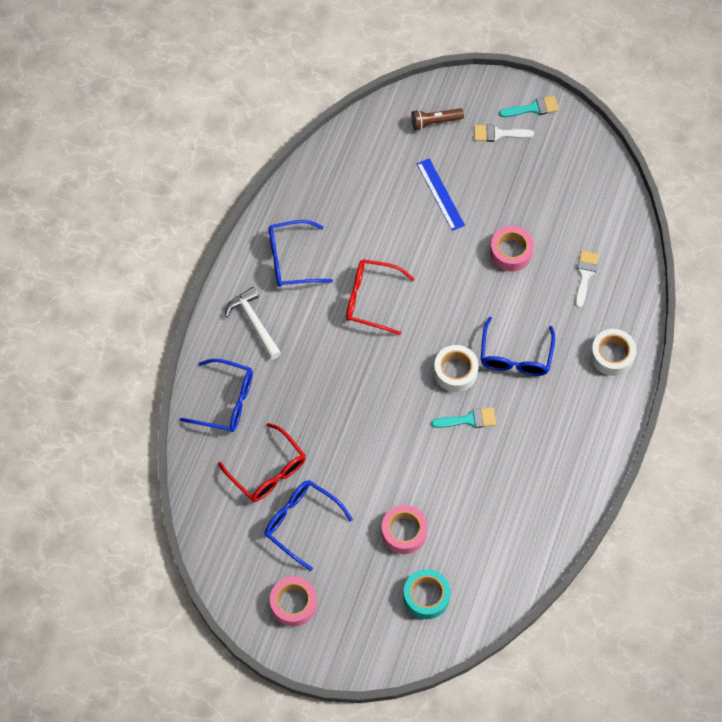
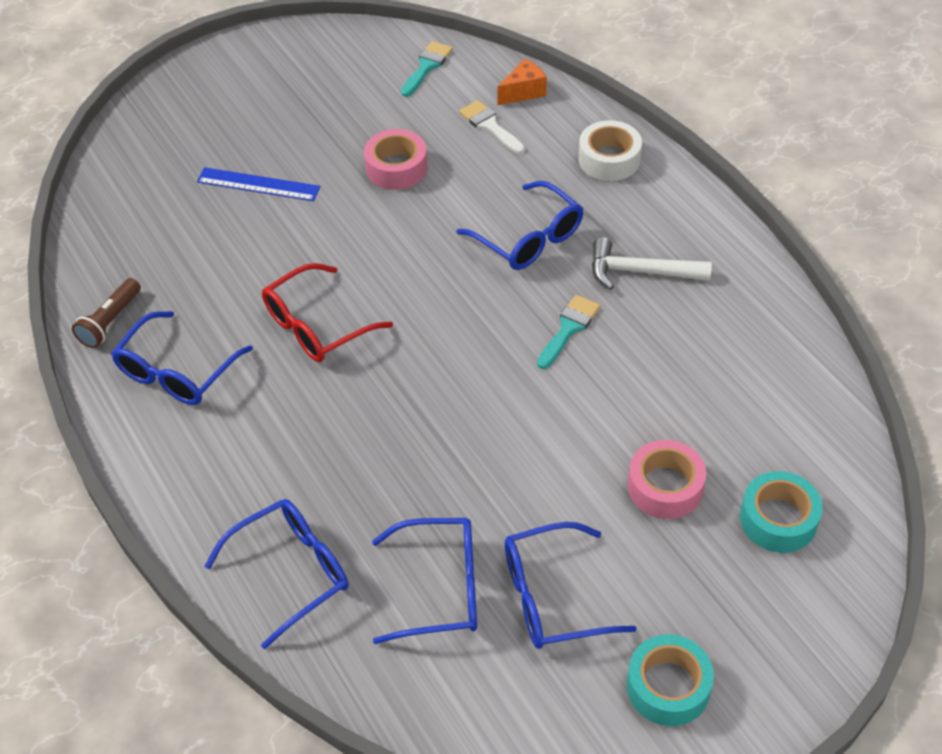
camera: 50 degrees left, 15 degrees down
(254, 322) = (215, 466): white hammer -> white hammer (640, 272)
(268, 471) = (441, 588): red glasses -> blue glasses
(293, 603) = (668, 687): pink tape -> turquoise tape
(435, 122) = (167, 137): brown flashlight -> brown flashlight (110, 321)
(455, 371) = (494, 303): white tape -> none
(498, 134) = (246, 97): white brush -> none
(533, 108) = (251, 55): turquoise brush -> turquoise brush (427, 66)
(628, 272) = (524, 92): none -> orange cheese

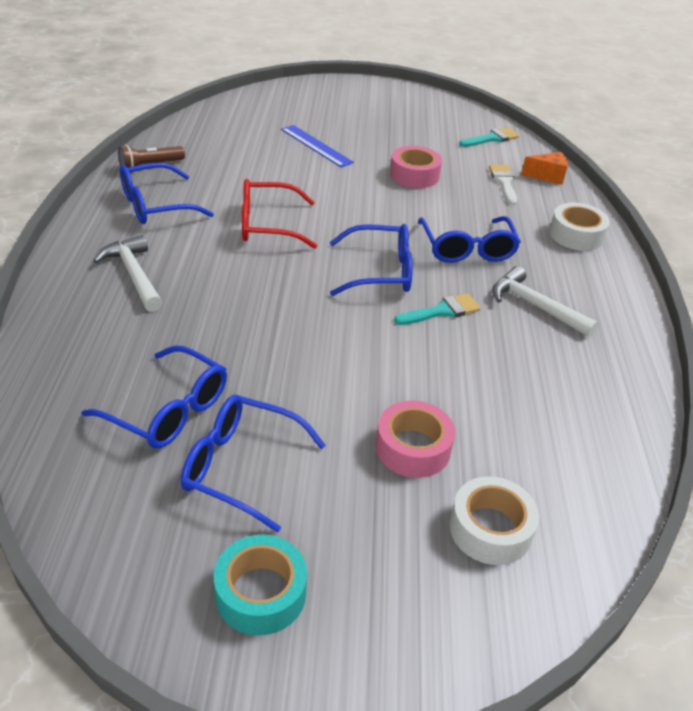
camera: 30 degrees right, 10 degrees down
(252, 470) = (134, 275): none -> white hammer
(292, 572) = (86, 342): blue glasses -> blue glasses (381, 271)
(778, 519) = (490, 529): turquoise tape -> white tape

